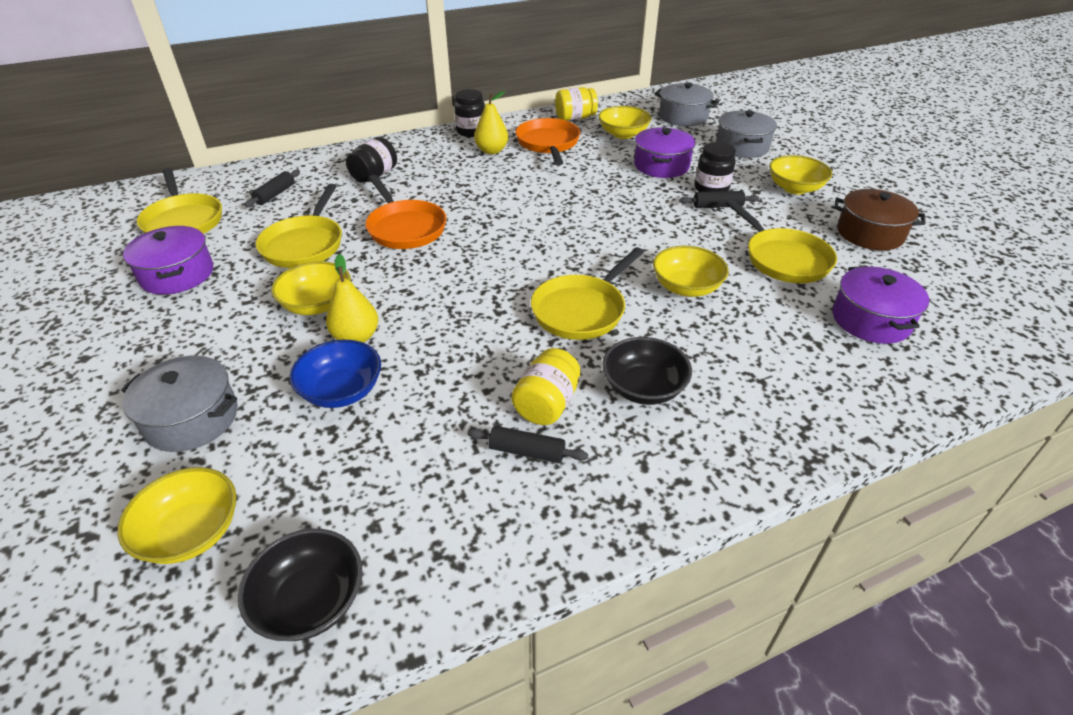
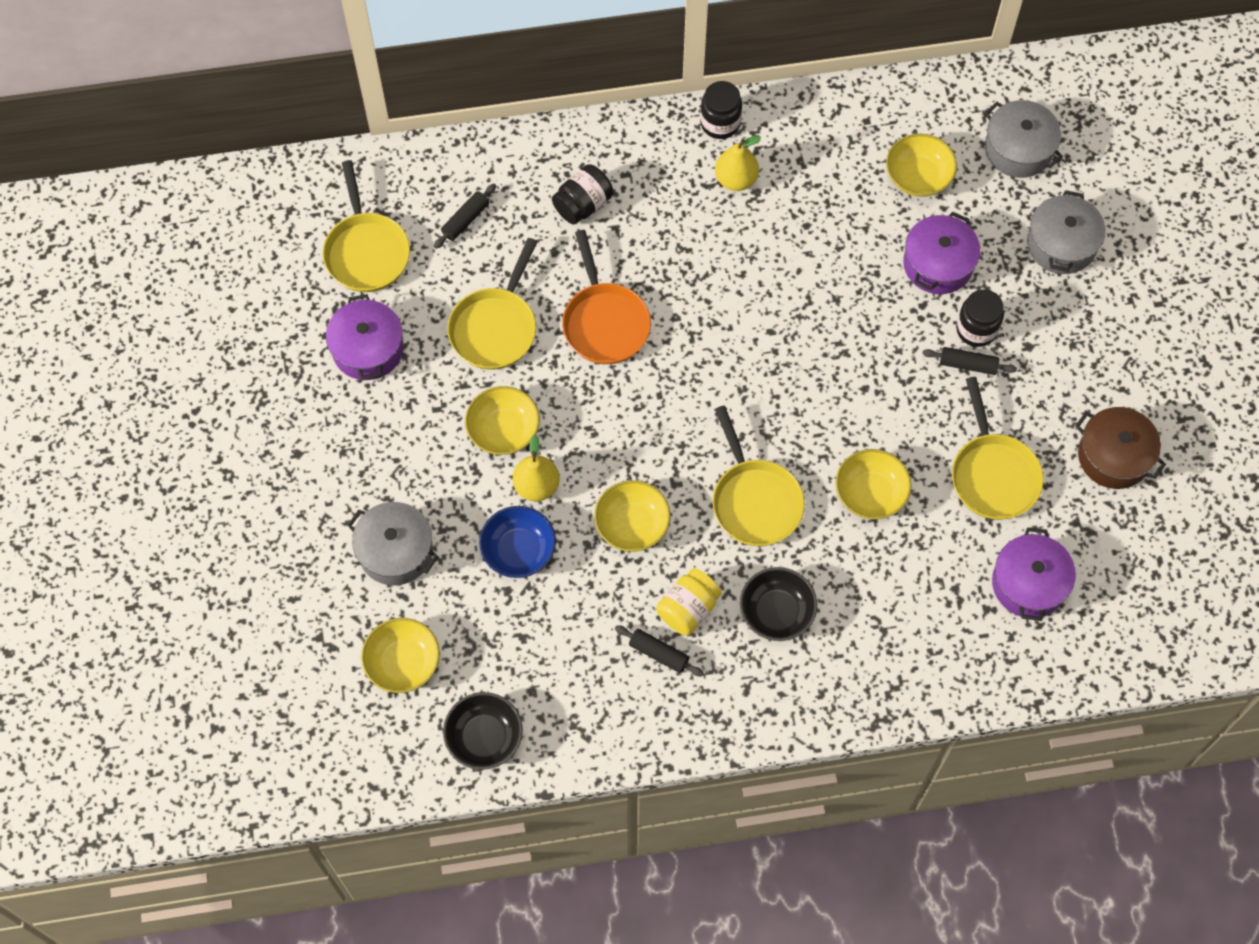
camera: 15 degrees right, 25 degrees up
(548, 144) = (812, 178): orange pan -> none
(575, 118) = (868, 118): yellow jar -> none
(581, 310) = (754, 501): yellow pan -> yellow pan turned 75 degrees counterclockwise
(794, 188) = (1078, 351): yellow bowl -> yellow bowl (632, 525)

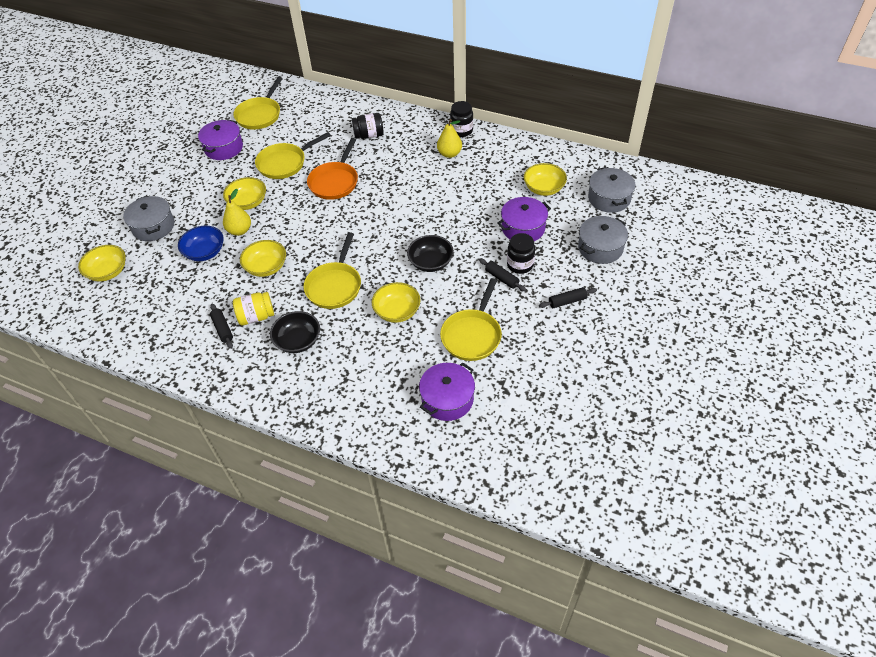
camera: 35 degrees right, 15 degrees down
(465, 220) = (312, 120): black rolling pin -> black rolling pin (567, 301)
(484, 737) = (107, 322): black bowl -> black bowl (431, 262)
(1114, 456) = (551, 360): brown pot -> none

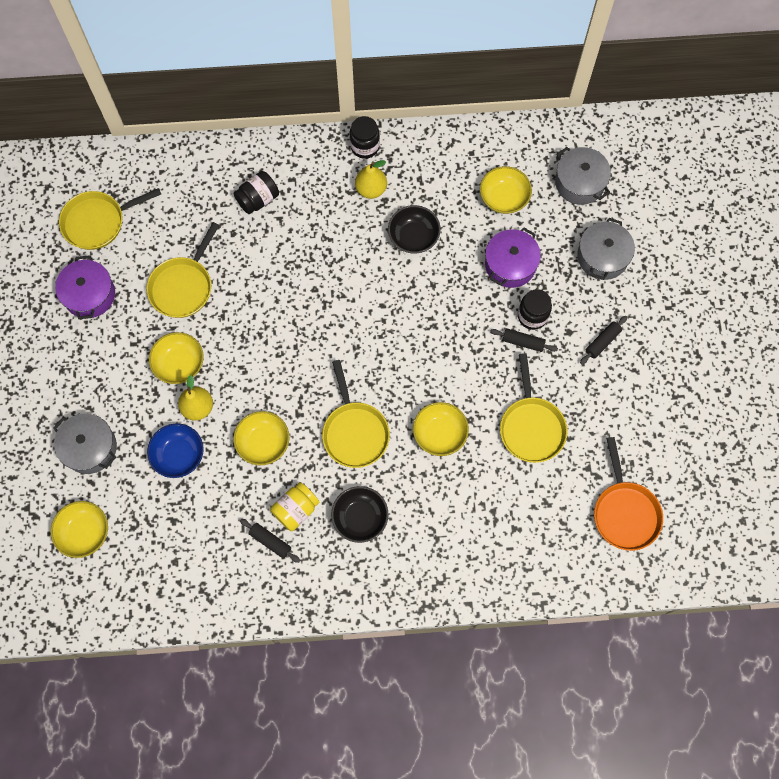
camera: 30 degrees left, 20 degrees up
(260, 115) = (98, 222): yellow pan -> yellow pan turned 75 degrees clockwise
(335, 182) = (262, 289): orange pan -> orange pan (625, 512)
(431, 262) = (438, 355): black bowl -> black bowl (413, 237)
(447, 399) = (547, 512): purple pot -> none

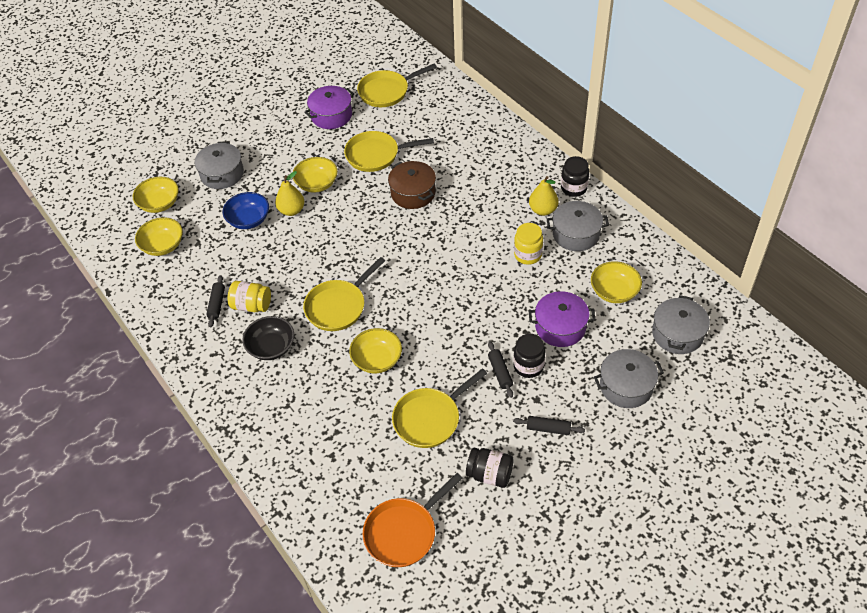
camera: 60 degrees right, 20 degrees down
(98, 222) = (386, 91): yellow pan -> yellow pan turned 60 degrees counterclockwise
(258, 199) = (476, 156): black jar -> black jar (490, 474)
(262, 284) = (413, 193): none -> brown pot
(263, 442) = (291, 259): yellow bowl -> yellow bowl (163, 246)
(413, 237) = (528, 255): black bowl -> yellow jar
(419, 182) = (576, 234): none -> grey pot

